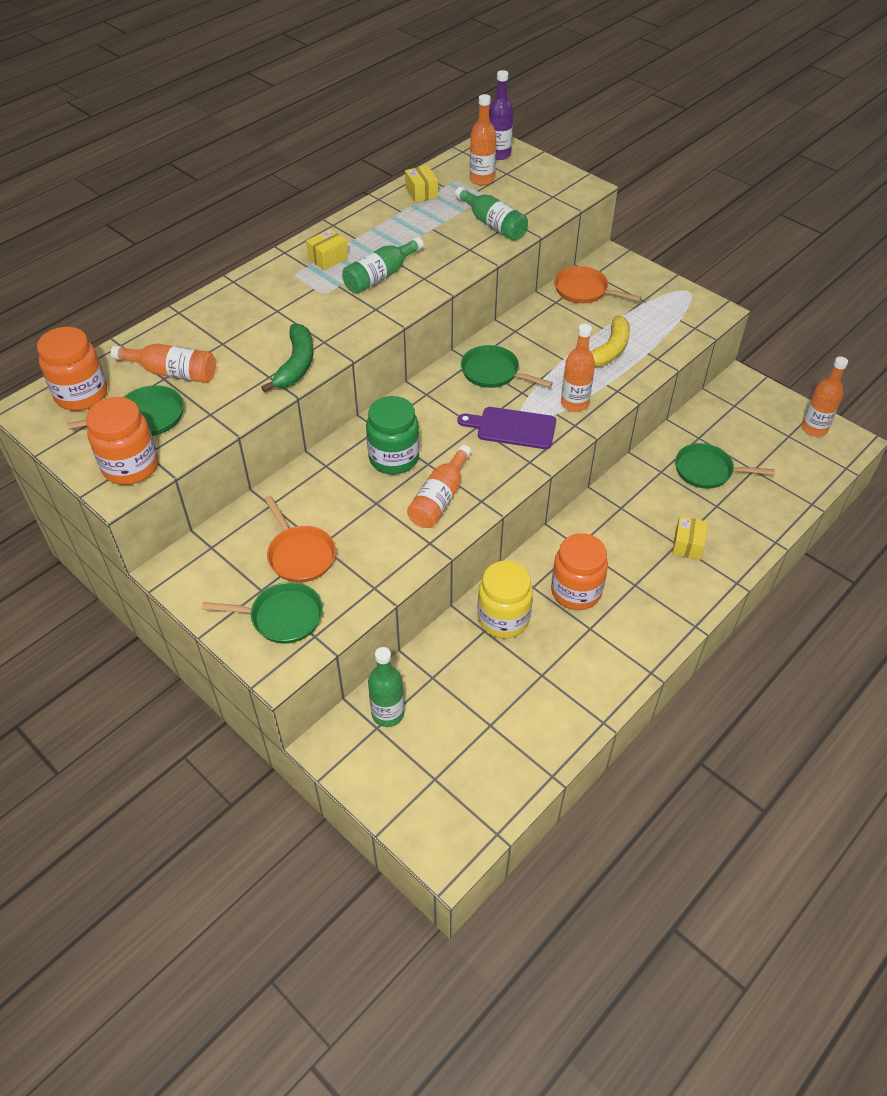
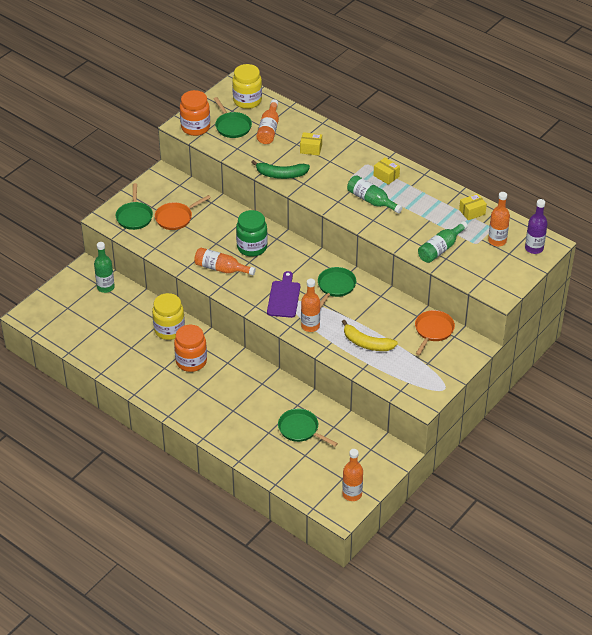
camera: 85 degrees right, 5 degrees down
(81, 395) = (247, 101): orange jar -> yellow jar
(687, 545) = (232, 415): yellow box -> yellow box (311, 149)
(707, 471) = (300, 429): green pan -> green pan turned 60 degrees counterclockwise

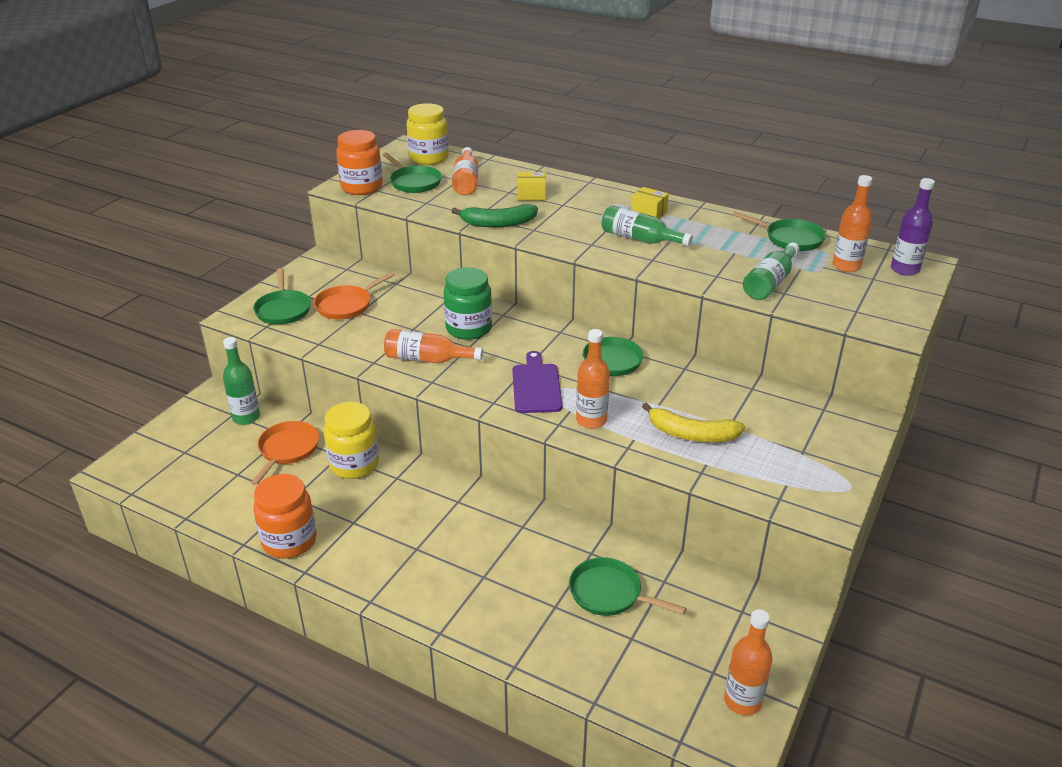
camera: 10 degrees left, 10 degrees down
(191, 361) = (397, 507): orange jar -> orange jar (289, 541)
(433, 331) = (787, 405): orange pan -> orange pan (287, 450)
(472, 212) = (790, 239): yellow box -> green pan

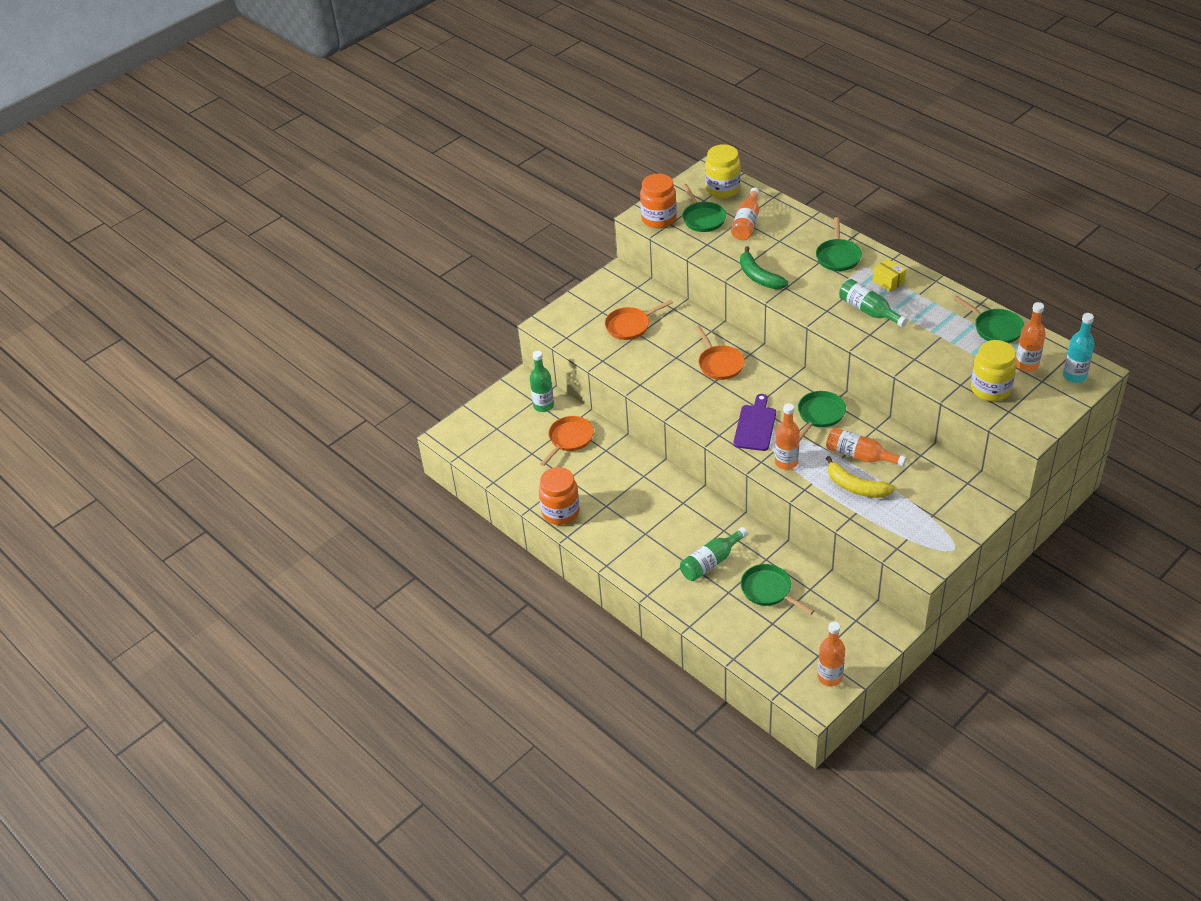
camera: 20 degrees right, 10 degrees up
(283, 309) = (581, 322): green pan -> green pan (838, 256)
(354, 465) = (615, 460): yellow jar -> yellow jar (990, 389)
(427, 359) = (680, 388): orange bottle -> orange bottle (860, 455)
(469, 329) = (719, 363): green jar -> orange pan
(498, 223) = (758, 277): green banana -> green banana turned 45 degrees clockwise
(531, 195) = (796, 247): yellow box -> none
(770, 283) = (954, 372): green bottle -> green bottle (711, 562)
(904, 269) = (1074, 376): purple bottle -> turquoise bottle

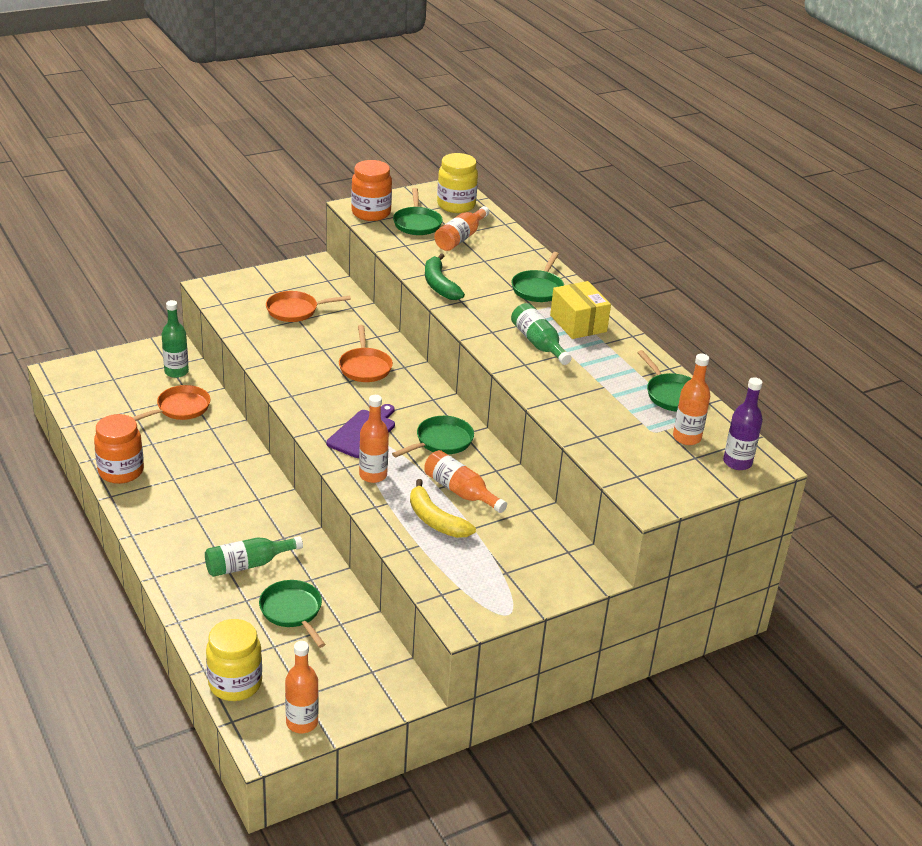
camera: 10 degrees right, 10 degrees down
(888, 281) = (578, 323): yellow box -> yellow box, size x1.62
(990, 389) = (629, 449): yellow jar -> yellow jar (235, 684)
(1074, 376) = (737, 462): turquoise bottle -> purple bottle

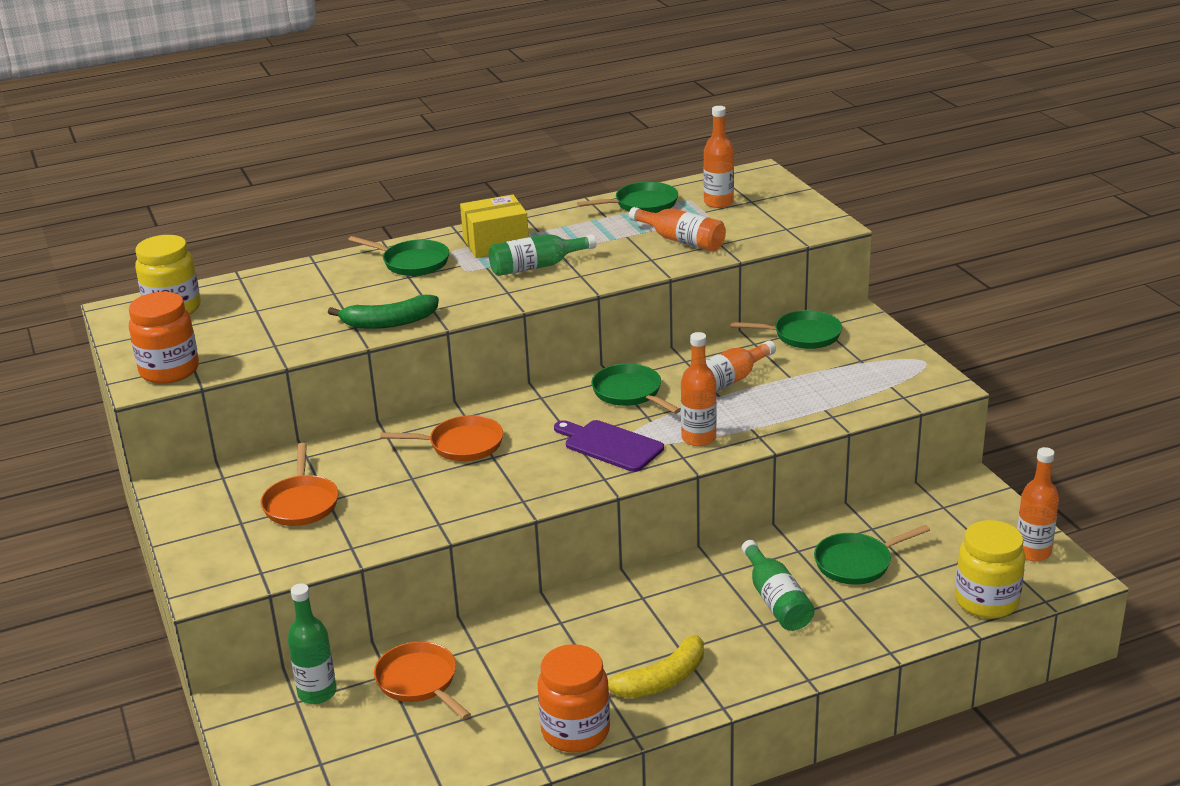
camera: 80 degrees left, 5 degrees down
(417, 223) = (215, 336): green pan -> green pan (802, 335)
(435, 520) = (779, 399): yellow banana -> yellow banana (660, 680)
(460, 238) = (268, 307): orange bottle -> orange bottle (681, 240)
(737, 462) = (757, 184): purple bottle -> none

